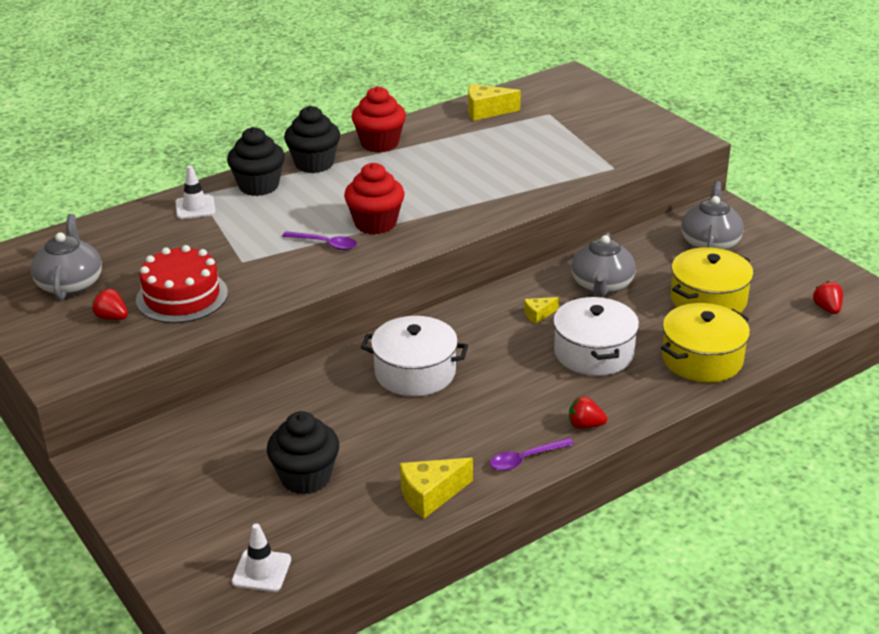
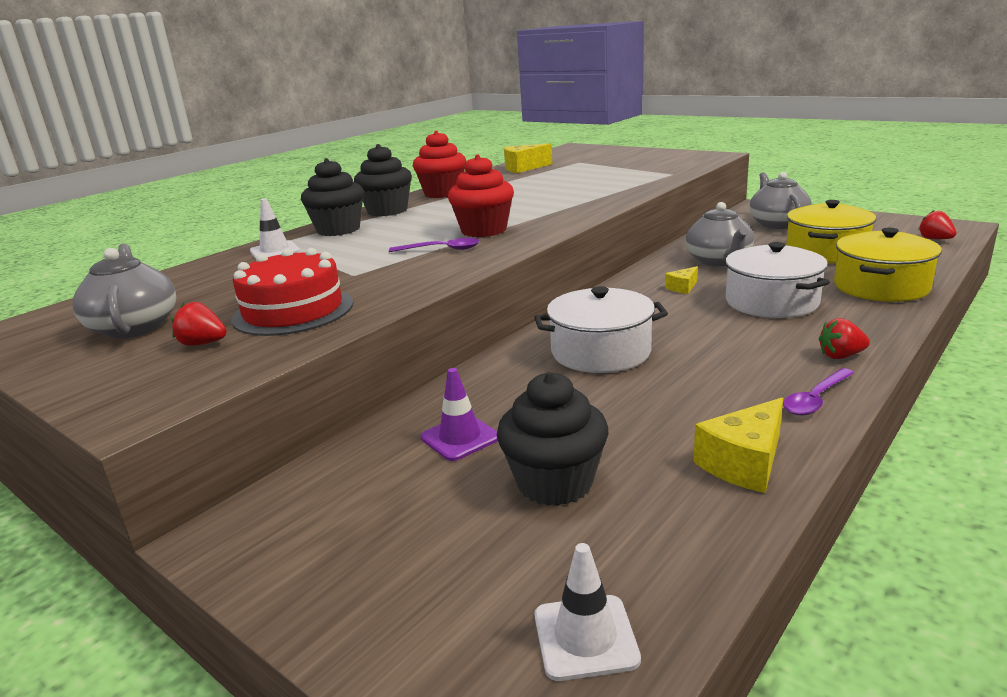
camera: 15 degrees left, 10 degrees down
(268, 427) = (460, 438): none -> purple traffic cone

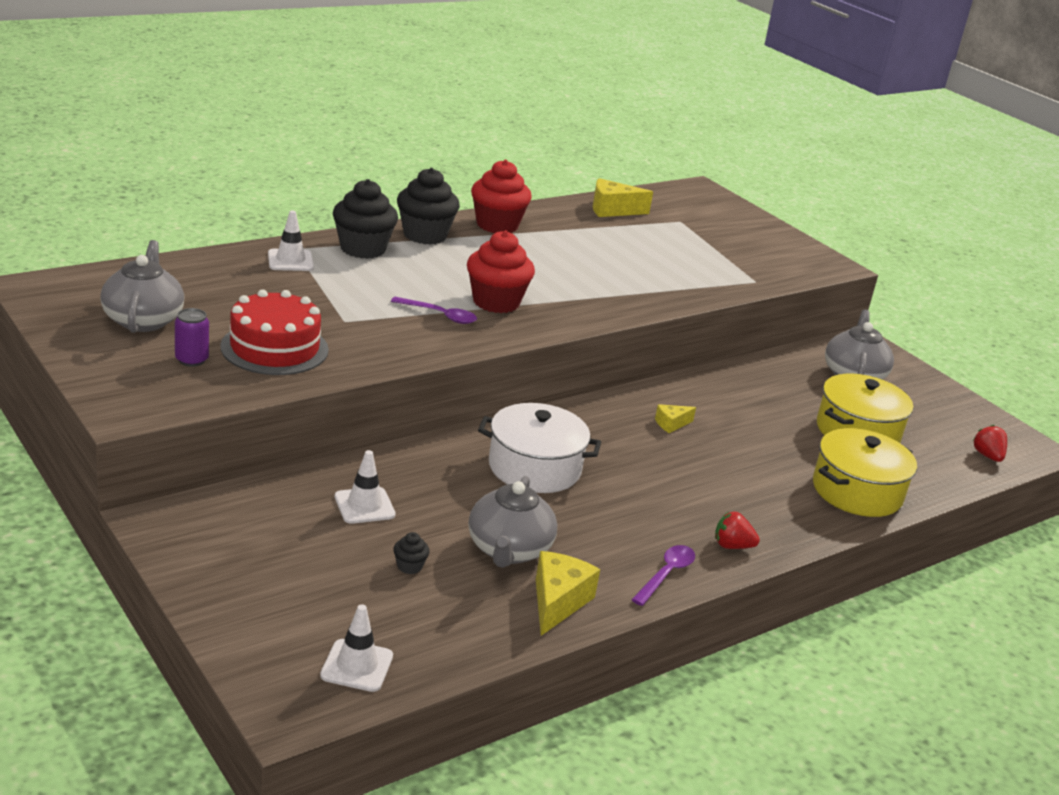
camera: 10 degrees right, 5 degrees up
(203, 344) = (191, 360): red strawberry -> purple can
(460, 438) = (364, 506): purple traffic cone -> white traffic cone
(555, 483) = (409, 566): black cupcake -> black cupcake, size x0.42
(719, 261) = (739, 404): grey teapot -> grey teapot (508, 550)
(744, 463) = (558, 602): yellow cheese -> yellow cheese turned 135 degrees clockwise
(771, 302) = (736, 471): white pot -> none
(815, 399) = (666, 574): purple spoon -> purple spoon turned 150 degrees clockwise

